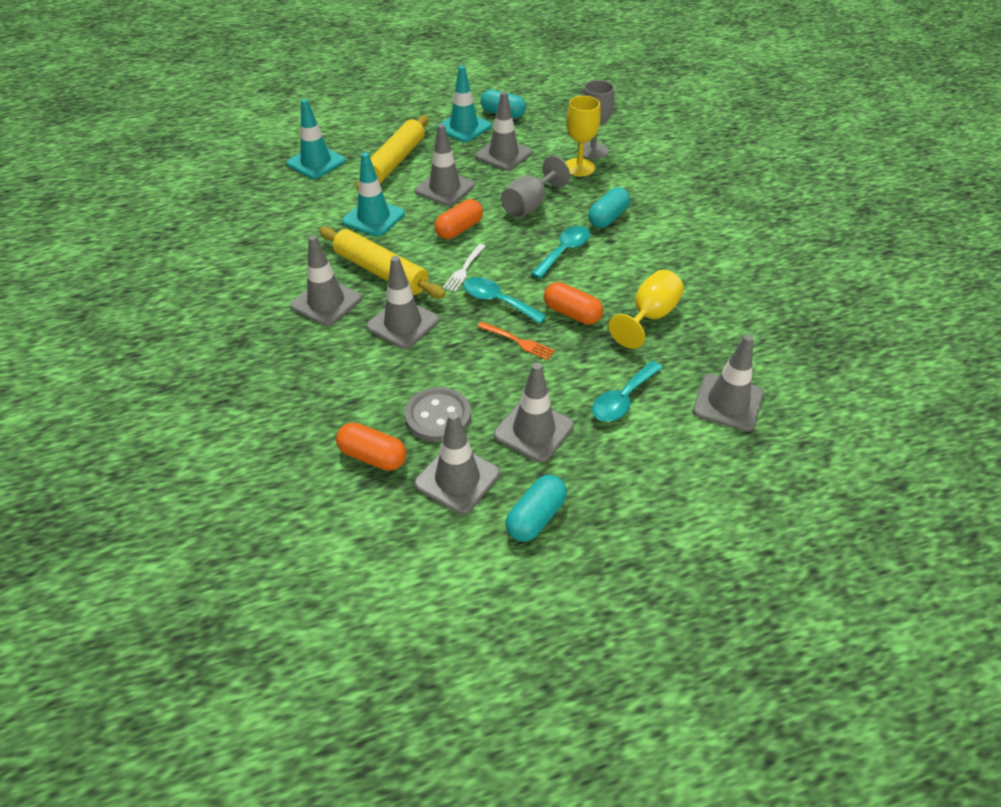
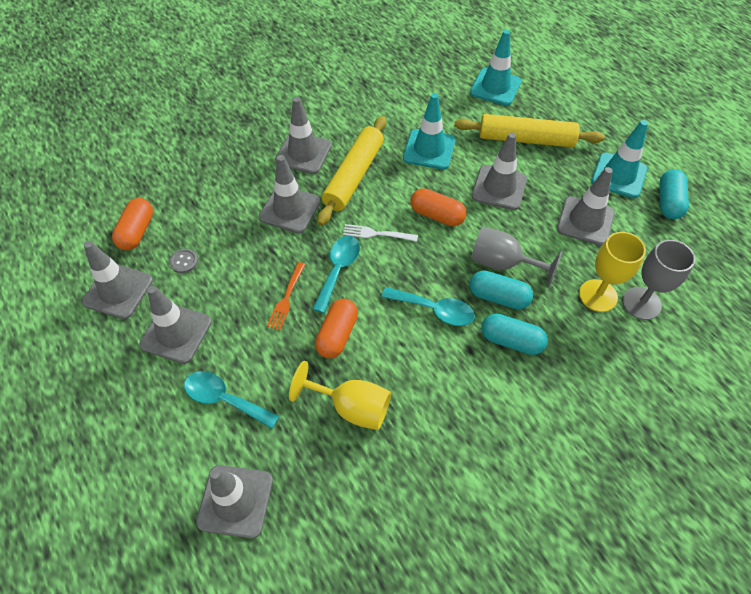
camera: 75 degrees right, 10 degrees up
(438, 416) = (184, 261): grey button -> grey button, size x0.50
(536, 517) = (81, 354): turquoise capsule -> turquoise capsule (498, 297)

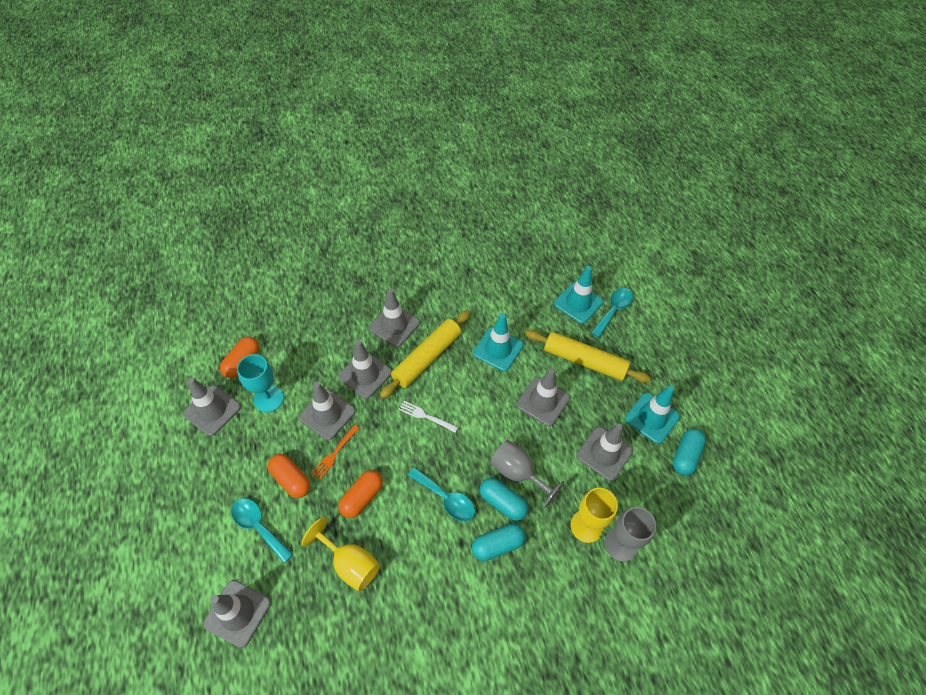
camera: 15 degrees right, 0 degrees up
(176, 333) = (242, 459): grey traffic cone -> grey traffic cone (327, 414)
(184, 261) = (268, 399): grey button -> turquoise goblet
(338, 270) = (383, 440): turquoise spoon -> turquoise spoon (613, 310)
(437, 215) = (481, 413): orange capsule -> orange capsule (291, 480)
(511, 341) = (497, 545): turquoise capsule -> turquoise capsule turned 60 degrees counterclockwise

